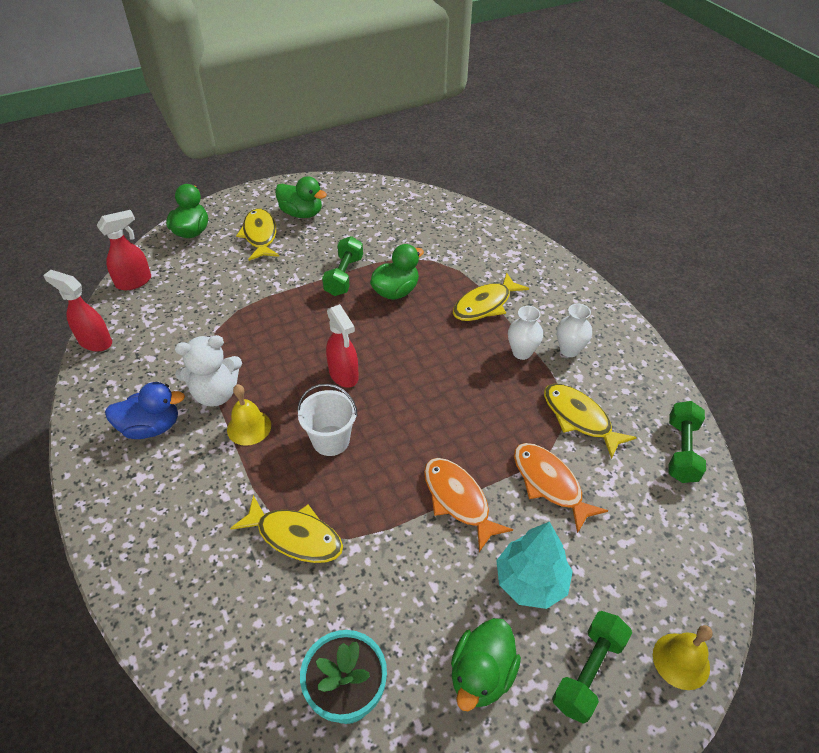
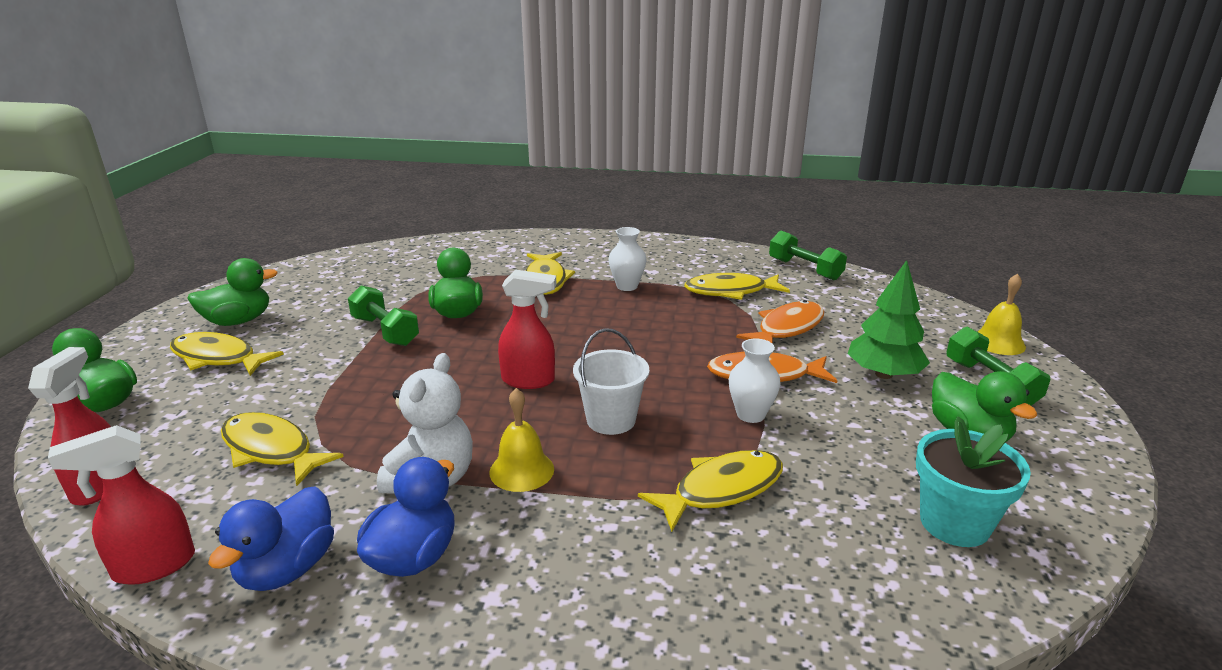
camera: 55 degrees left, 20 degrees down
(117, 387) = (287, 569): none -> blue duck
(197, 316) = (271, 450): none -> yellow fish
(531, 581) = (884, 374): turquoise tree -> green tree
(549, 484) = (787, 328): orange fish -> orange fish turned 135 degrees clockwise
(569, 350) = (651, 268): white vase -> white vase (750, 414)

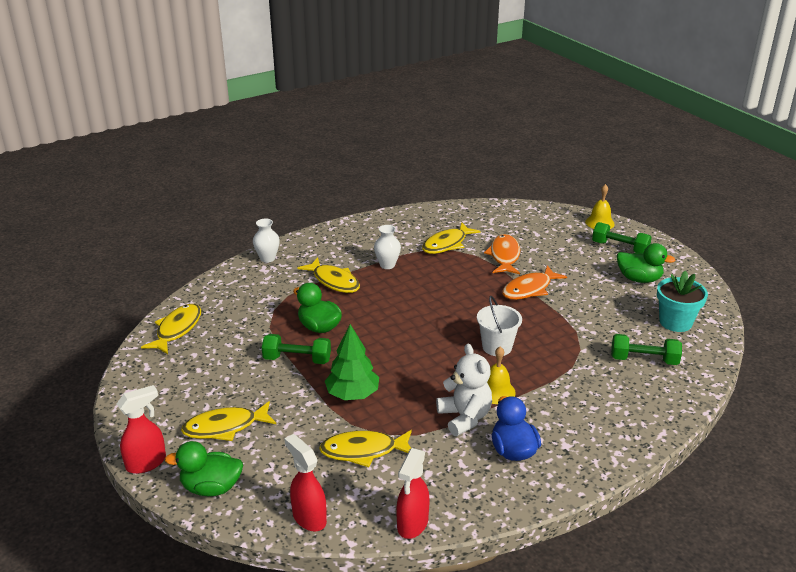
camera: 40 degrees left, 5 degrees up
(238, 321) = (186, 400): green duck -> none
(287, 569) = (471, 487): blue duck -> none
(529, 380) = (427, 347): red spray bottle -> red spray bottle (146, 463)
(721, 490) = (585, 354): yellow fish -> yellow fish (177, 329)
(750, 414) = (550, 313): white vase -> white vase (267, 258)
(804, 269) = (464, 212): green dumbbell -> green dumbbell (644, 360)
(884, 374) = (576, 263): green tree -> green tree (352, 394)

